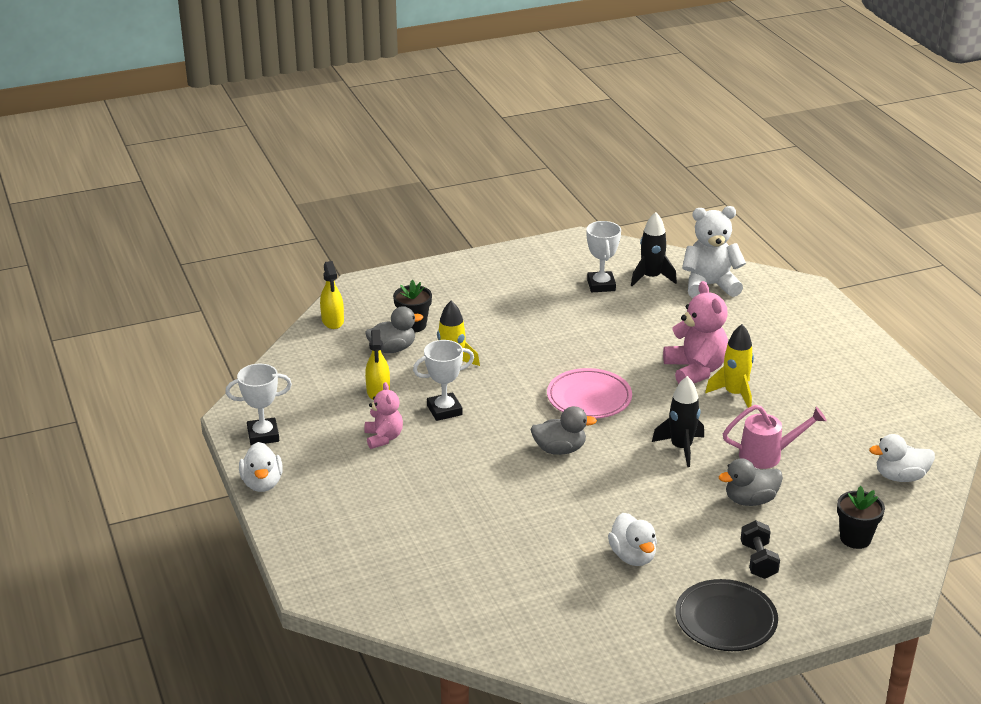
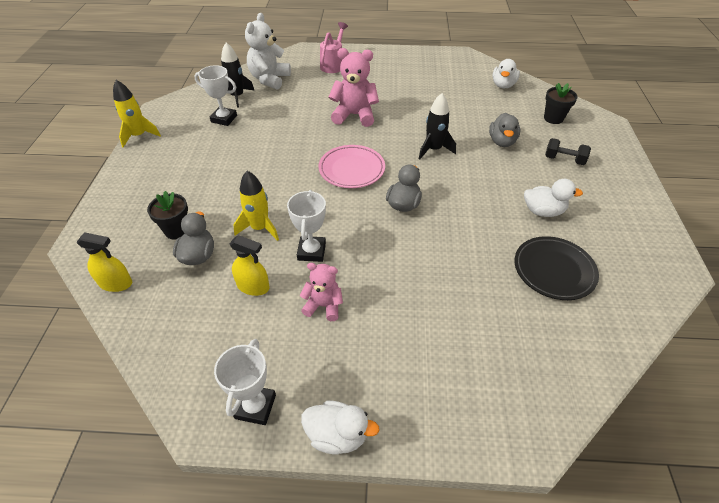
camera: 65 degrees left, 15 degrees up
(725, 620) = (620, 193): black plate -> black plate (554, 270)
(734, 394) = (390, 110): yellow rocket -> yellow rocket (139, 136)
(768, 455) = (460, 120): pink watering can -> pink watering can (333, 64)

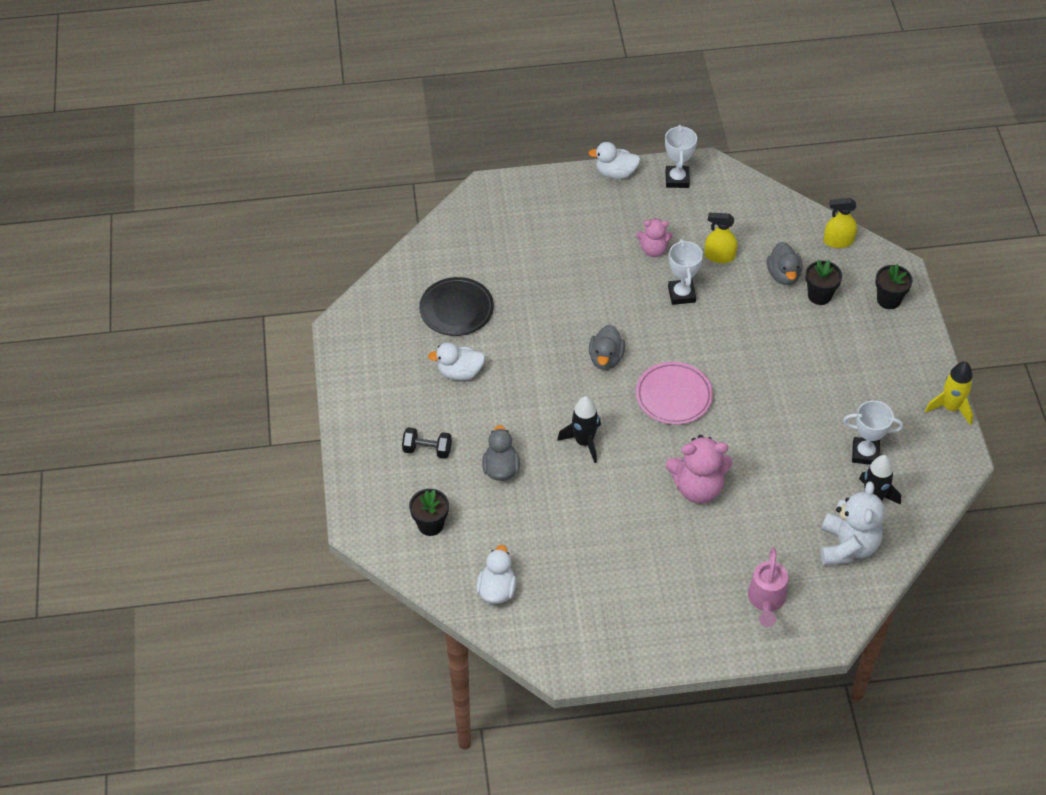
camera: 170 degrees right, 5 degrees up
(116, 217) = (888, 300): none -> black flower pot
(260, 228) = (741, 310): yellow rocket -> none

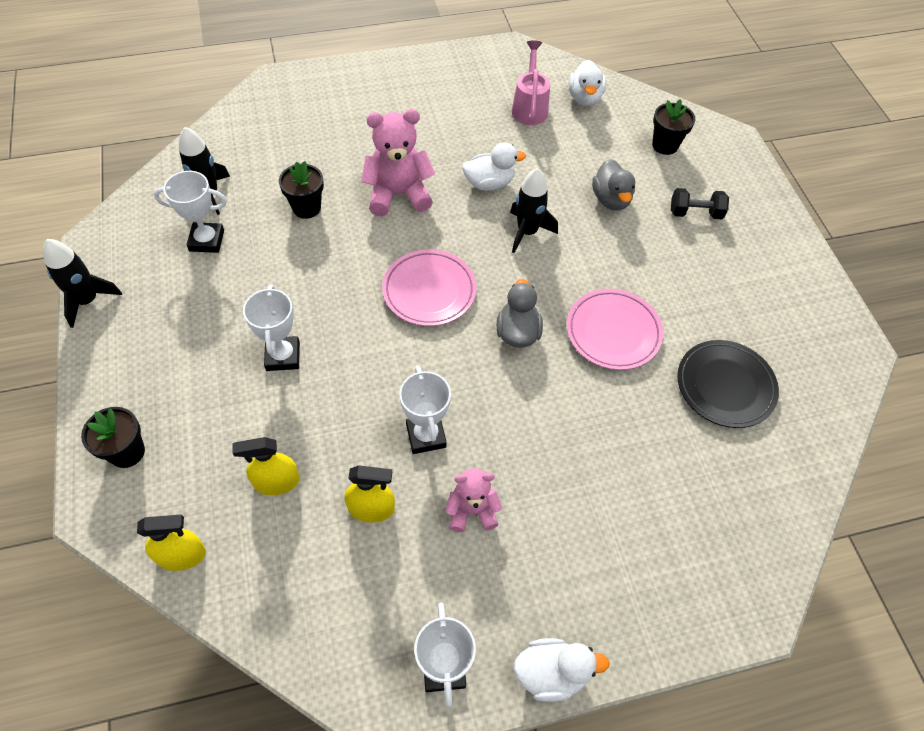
camera: 170 degrees right, 5 degrees up
(460, 372) = (691, 301): white duck -> white duck (489, 183)
(530, 353) = (613, 332): none -> pink plate
(766, 601) = (331, 102): pink watering can -> pink watering can (529, 107)
(783, 275) = (276, 482): grey duck -> yellow spray bottle
(788, 354) = (283, 356): none -> white trophy
(819, 295) = (227, 450): black flower pot -> black flower pot (306, 208)
(847, 546) = (244, 150): white teddy bear -> none
(950, 408) = (88, 301): yellow rocket -> black rocket

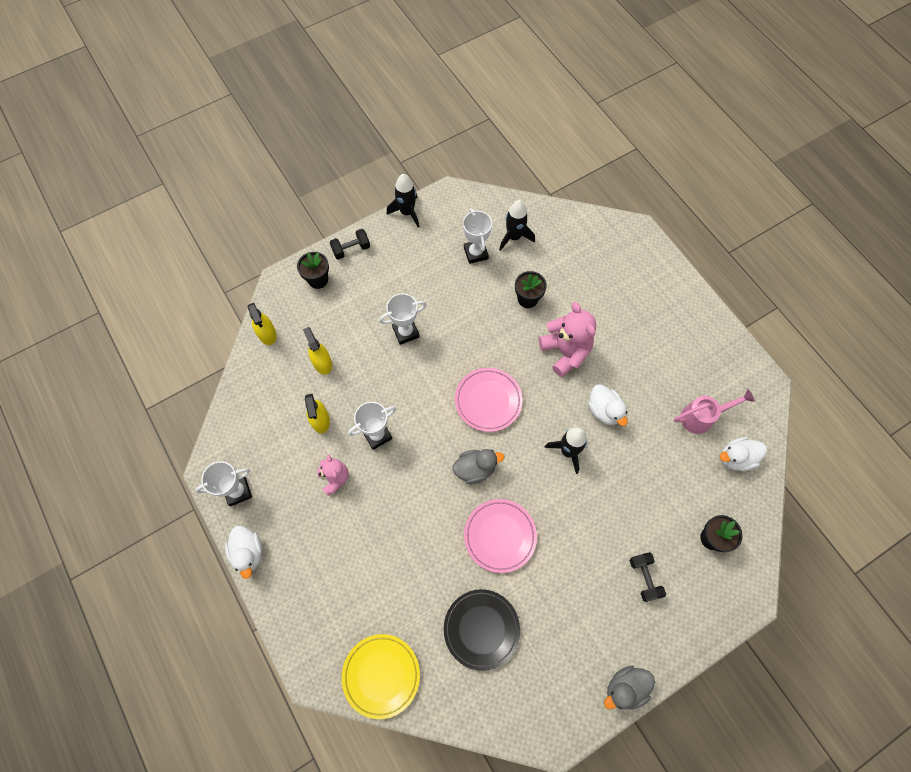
camera: 75 degrees right, 10 degrees up
(102, 390) = (351, 249): none -> black dumbbell
(611, 199) = (628, 506): grey duck -> grey duck (625, 688)
(767, 521) = (381, 675): none -> yellow plate

